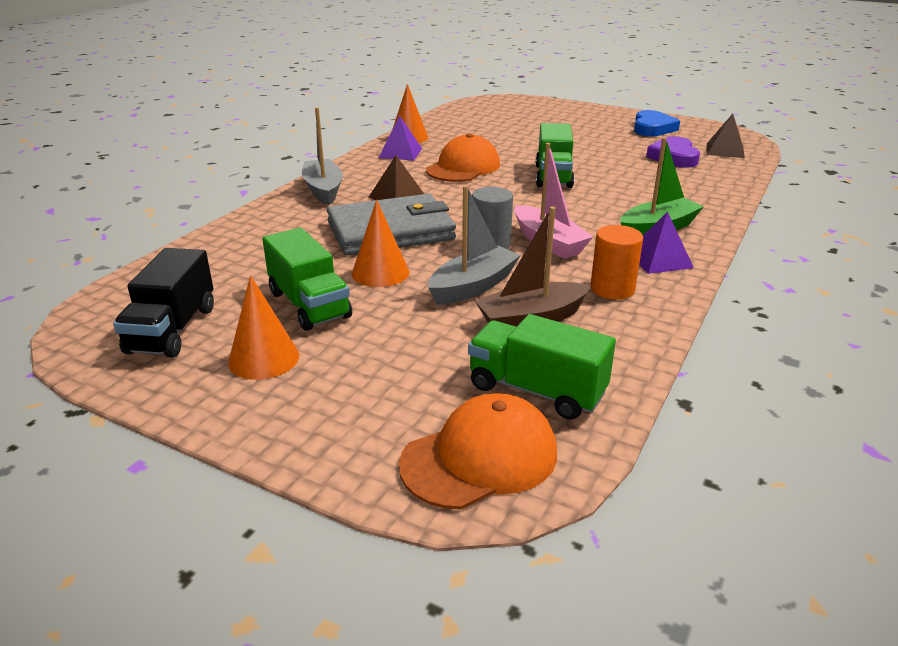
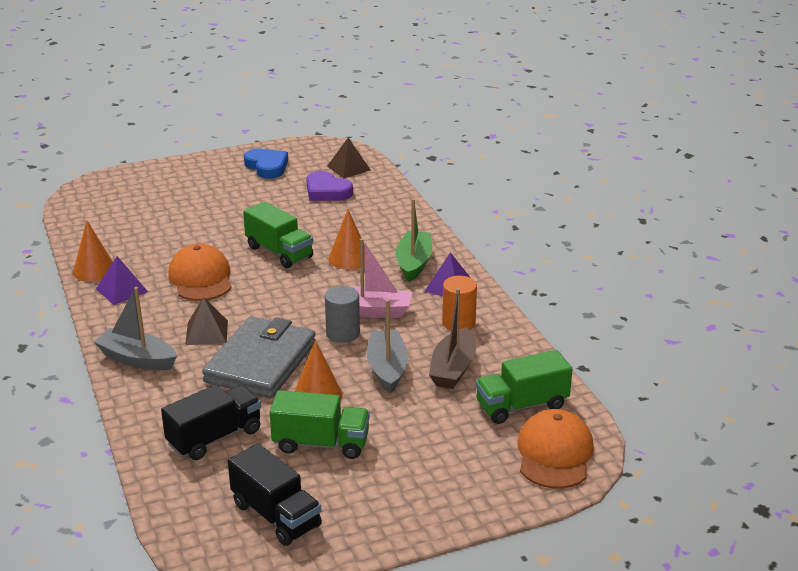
camera: 50 degrees left, 0 degrees up
(258, 257) = (214, 437): none -> black truck
(264, 358) = (366, 489): orange cone -> orange cone (349, 258)

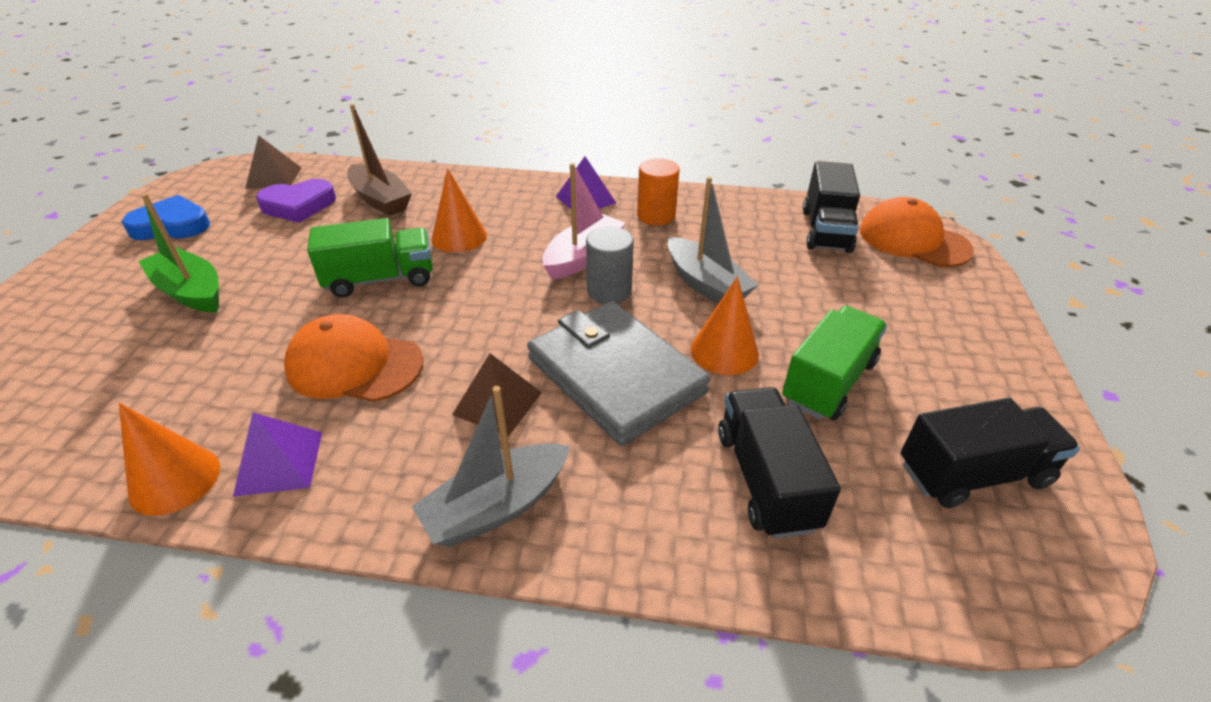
camera: 60 degrees left, 10 degrees up
(387, 369) = (706, 284): grey boat -> grey boat turned 150 degrees counterclockwise
(414, 263) = (519, 203): green boat -> green boat (191, 292)
(453, 369) = (736, 245): brown boat -> brown boat (380, 200)
(521, 405) = (825, 230): green truck -> black truck

